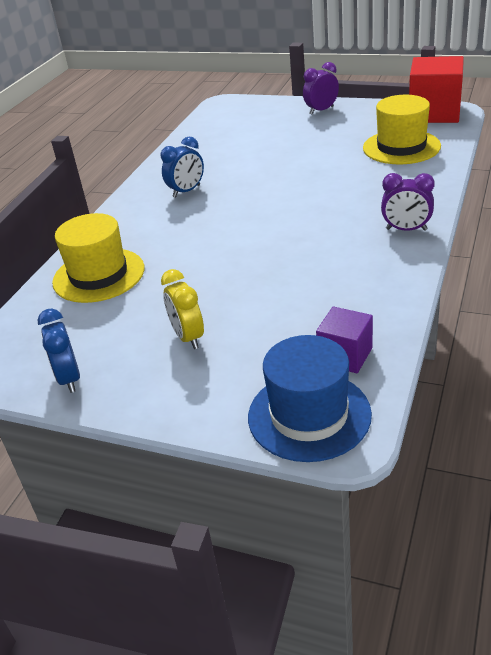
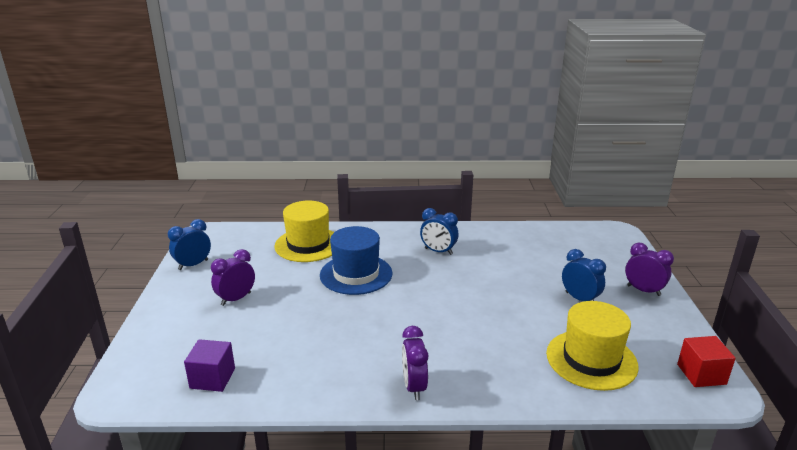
camera: 65 degrees right, 10 degrees down
(188, 337) = (236, 299): yellow clock -> purple clock
(309, 415) = (144, 372): blue hat -> blue hat (356, 274)
(317, 137) = (580, 299): none -> blue clock
(434, 113) = (701, 374): red cube -> red cube, size x0.55

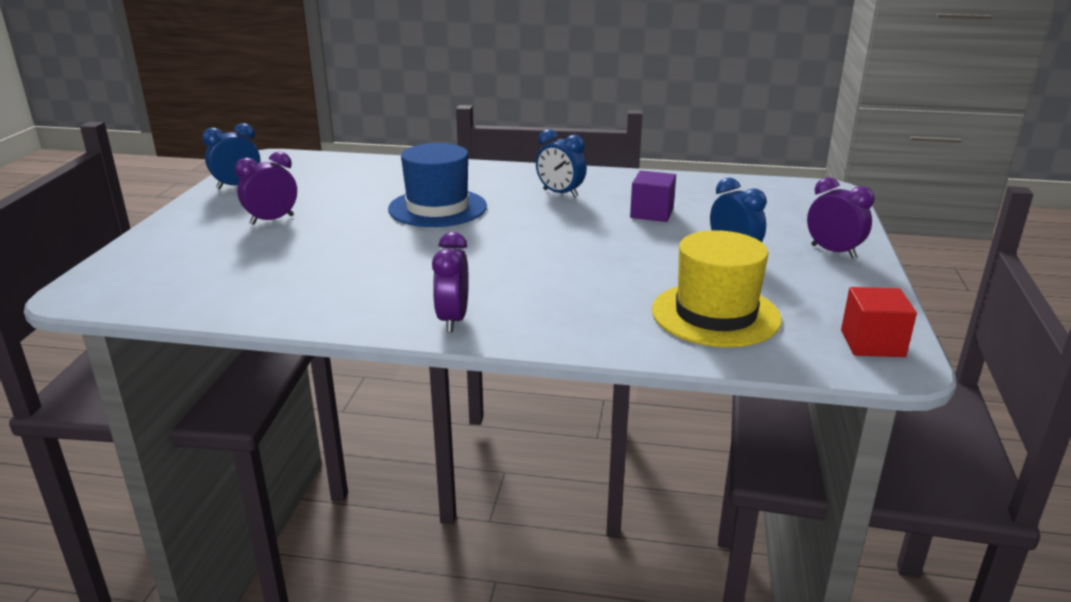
camera: 10 degrees right, 0 degrees up
(212, 378) = (202, 289): purple cube -> purple cube (652, 213)
(308, 245) = (391, 176): yellow hat -> none

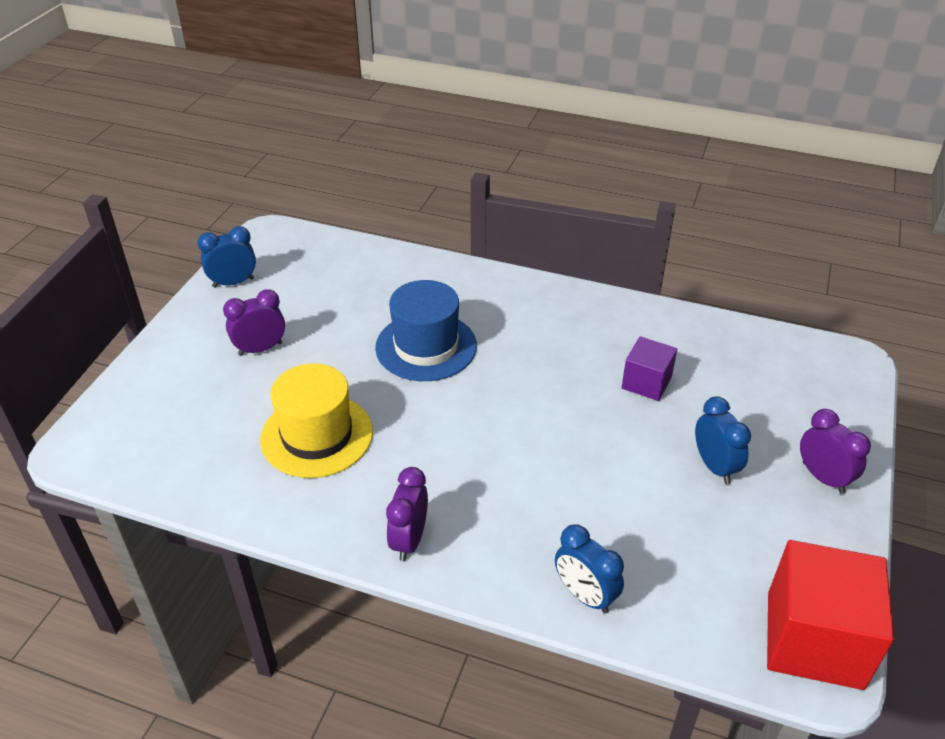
camera: 10 degrees right, 15 degrees up
(560, 193) = (557, 334): blue clock -> blue clock (585, 595)
(715, 314) = (667, 569): yellow hat -> yellow hat (317, 435)
(872, 343) = (814, 639): red cube -> red cube, size x1.82

